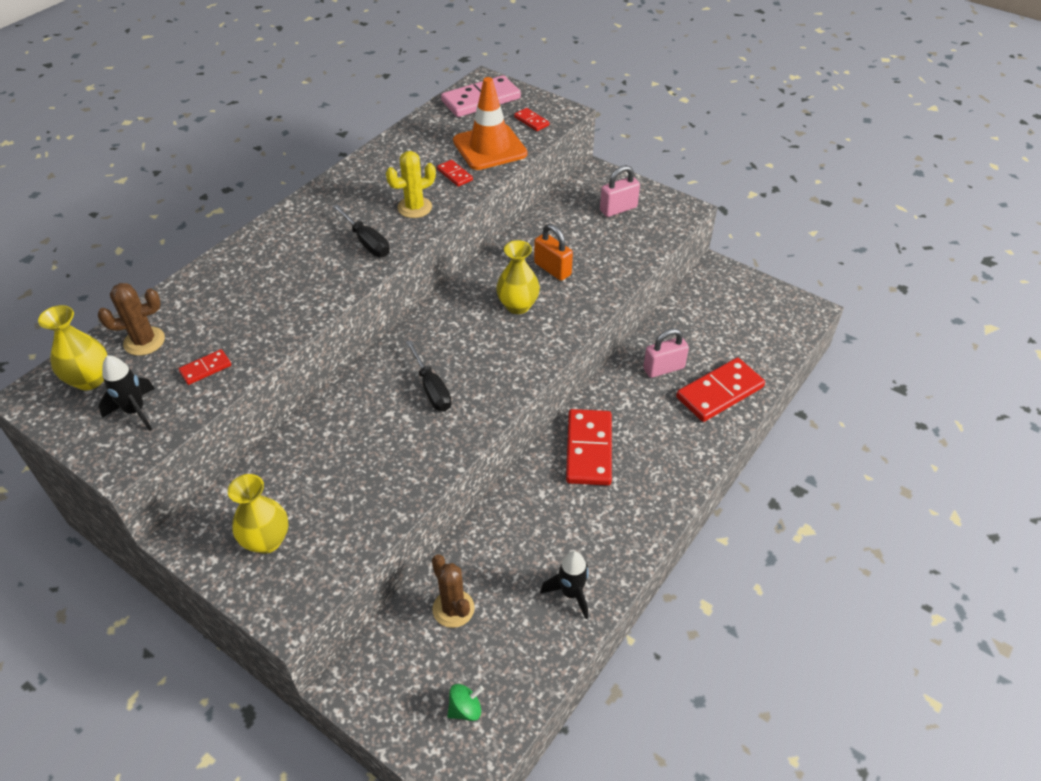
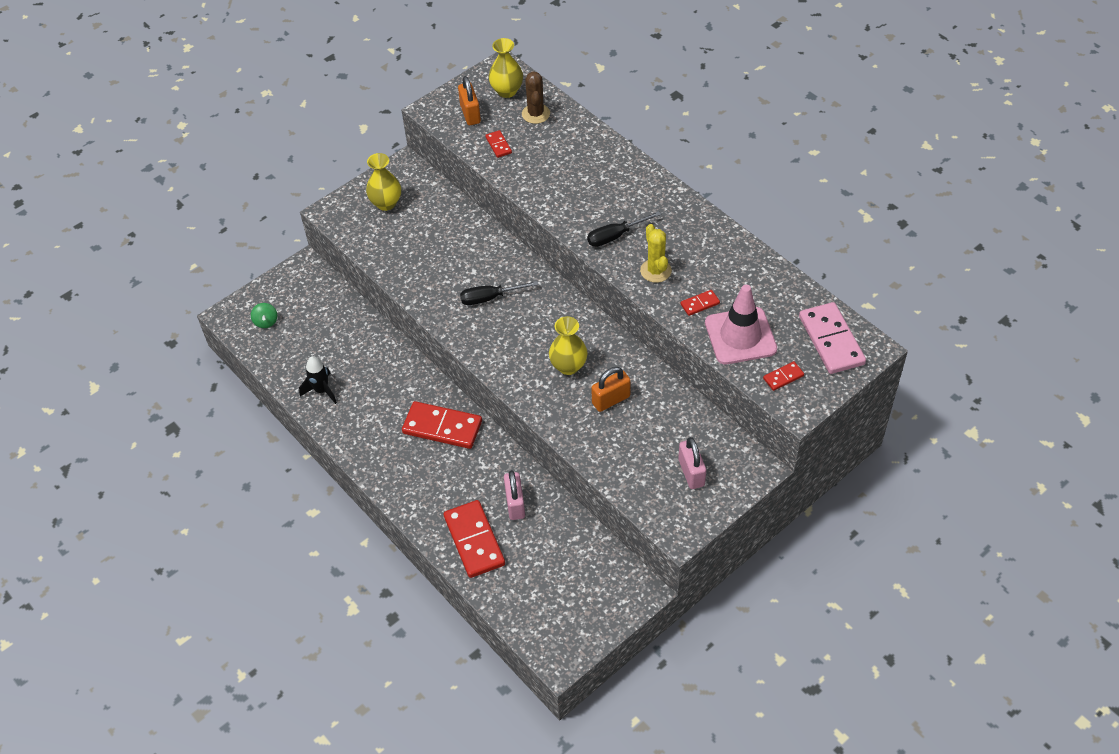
camera: 105 degrees right, 5 degrees up
(135, 411) = (470, 114): black rocket -> orange padlock
(453, 609) = (336, 323): brown cactus -> none
(490, 147) = (740, 336): orange traffic cone -> pink traffic cone

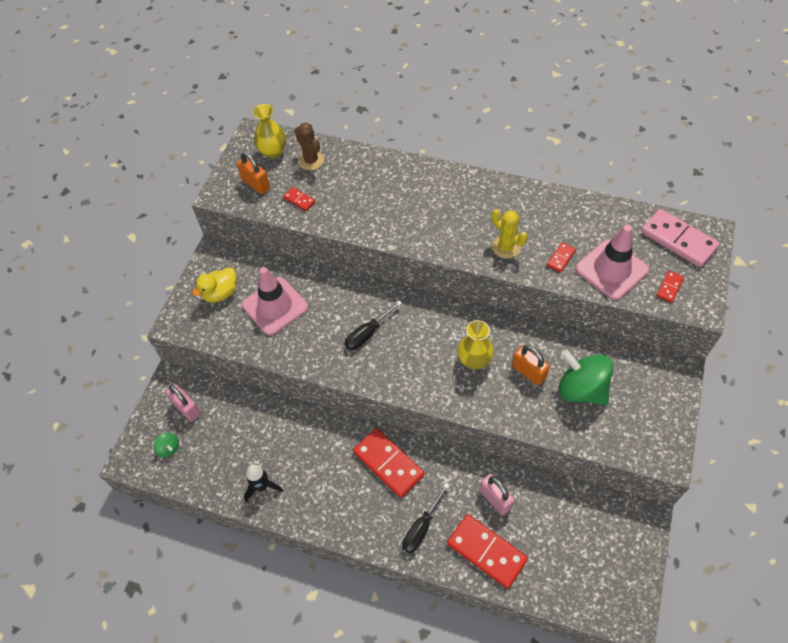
camera: 30 degrees left, 5 degrees up
(386, 203) = (220, 293): yellow vase -> yellow duck
(425, 236) = (275, 306): none -> pink traffic cone
(442, 427) = (388, 463): red domino -> red domino turned 60 degrees clockwise
(611, 400) = (528, 372): orange padlock -> orange padlock turned 75 degrees counterclockwise
(615, 236) = (452, 233): black screwdriver -> black screwdriver (421, 527)
(648, 438) = (581, 389): none -> green spinning top
(691, 473) = (635, 401): pink padlock -> pink padlock (187, 408)

